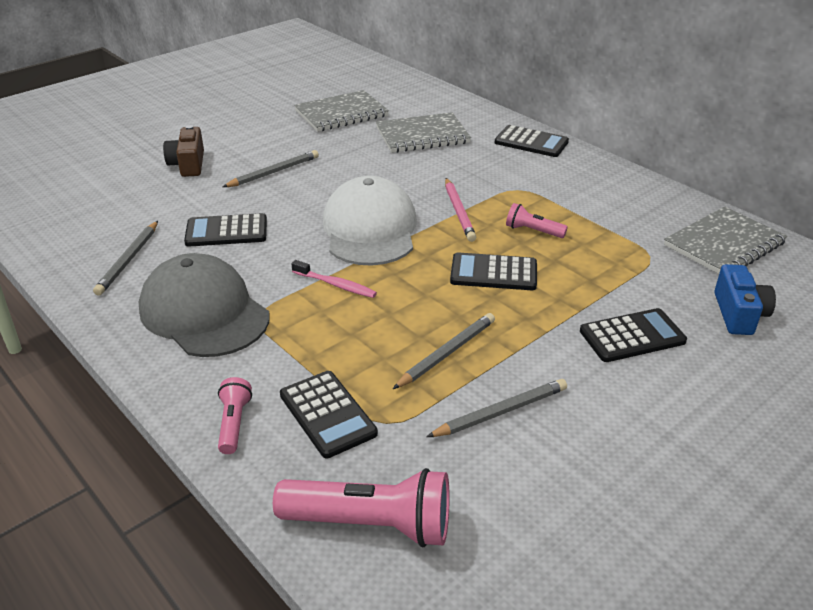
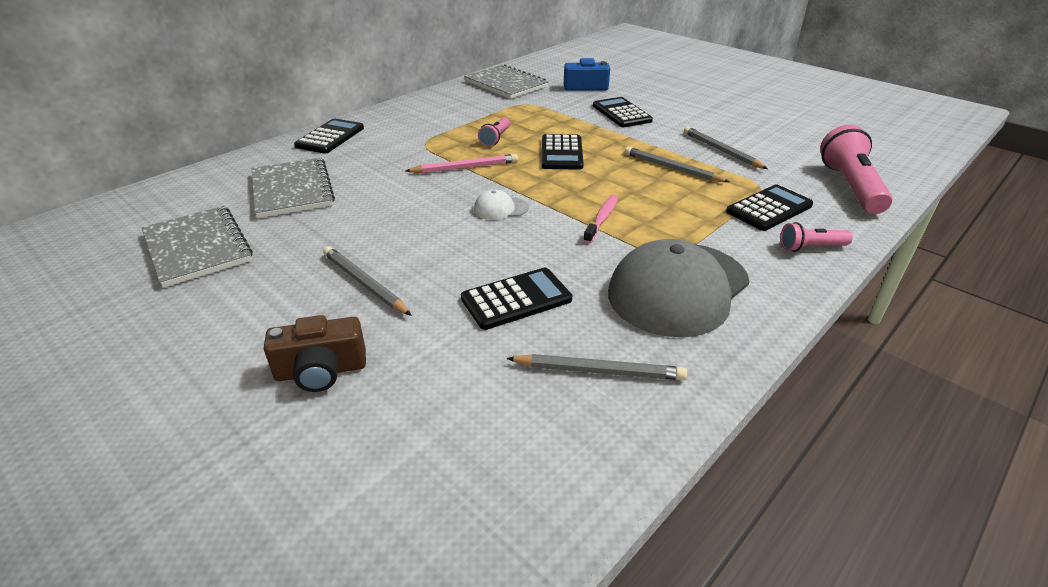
camera: 95 degrees left, 0 degrees up
(226, 231) = (516, 299): black calculator -> black calculator turned 105 degrees counterclockwise
(370, 229) = (500, 208): white cap -> white cap, size x0.42

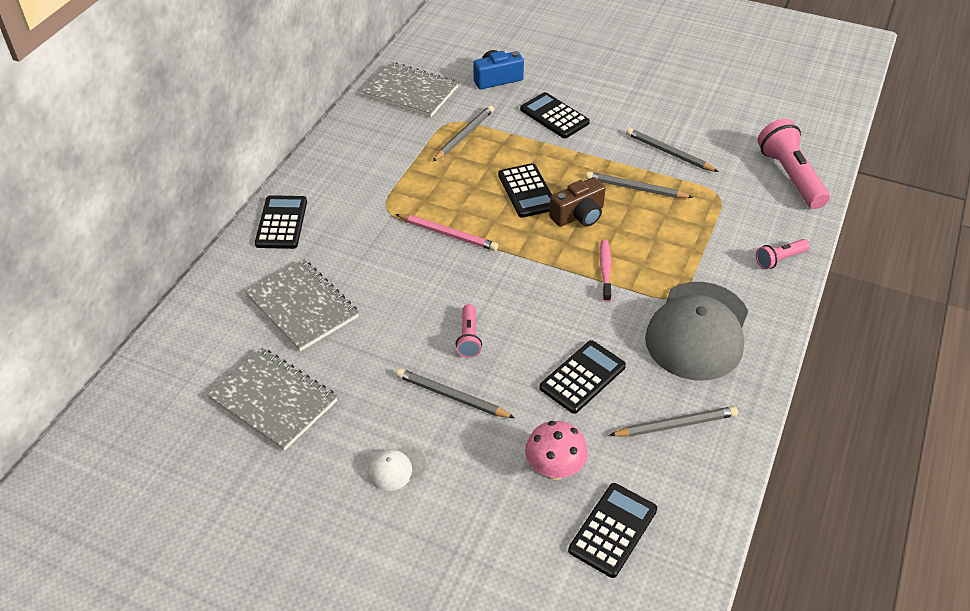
camera: 20 degrees left, 10 degrees up
(321, 371) = (478, 486): brown camera -> brown camera (578, 215)
(420, 378) = (554, 469): none -> pink mushroom
(465, 167) = (448, 234): pink pencil -> pink pencil turned 60 degrees clockwise
(495, 139) = (452, 185): pink flashlight -> pink flashlight (469, 338)
(500, 208) = (512, 280): white cap -> white cap (396, 468)
(531, 112) = (464, 135): none -> grey pencil
(769, 209) = (734, 221): black calculator -> black calculator (613, 530)

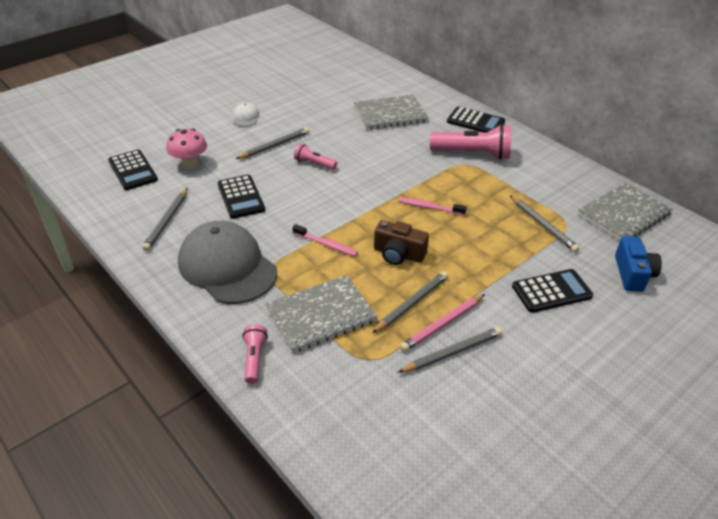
camera: 115 degrees right, 5 degrees down
(273, 400) = (326, 93): grey notebook -> grey notebook (321, 315)
(448, 234) = (419, 183): pink pencil -> pink pencil (442, 325)
(488, 215) = (429, 207): none -> pink toothbrush
(527, 191) = (446, 236): black calculator -> none
(578, 215) = (398, 254): brown camera -> brown camera turned 60 degrees counterclockwise
(790, 176) = (359, 440): pink flashlight -> pink flashlight (473, 154)

